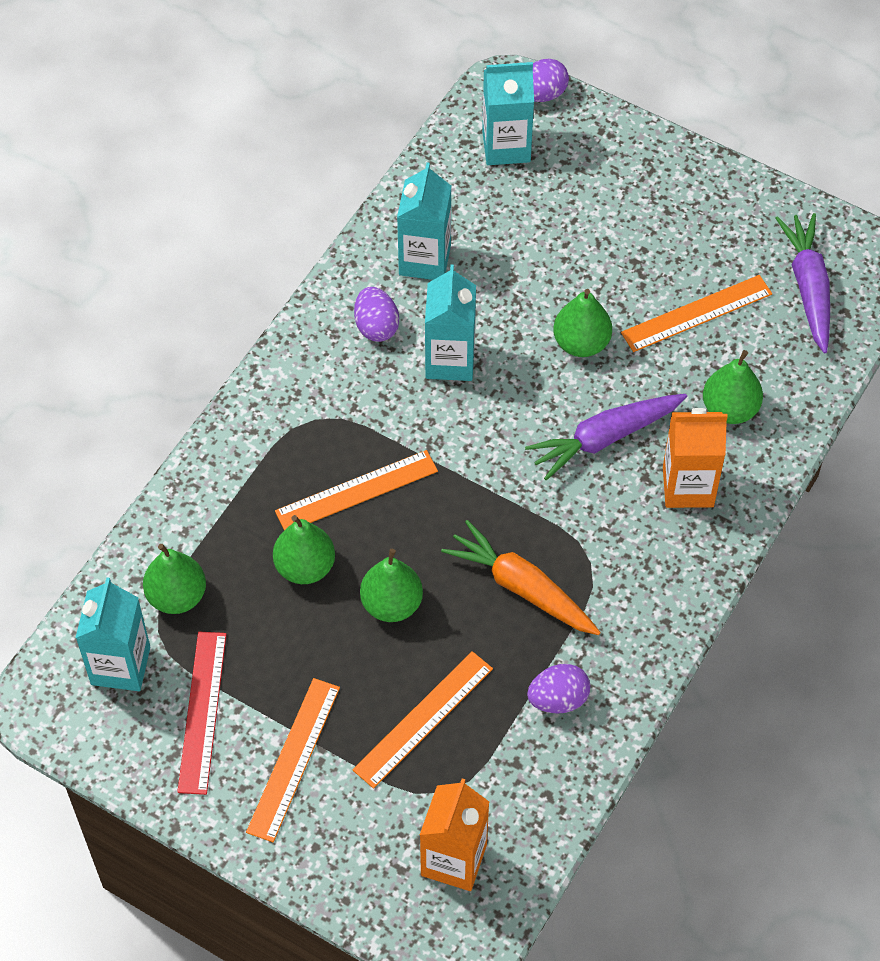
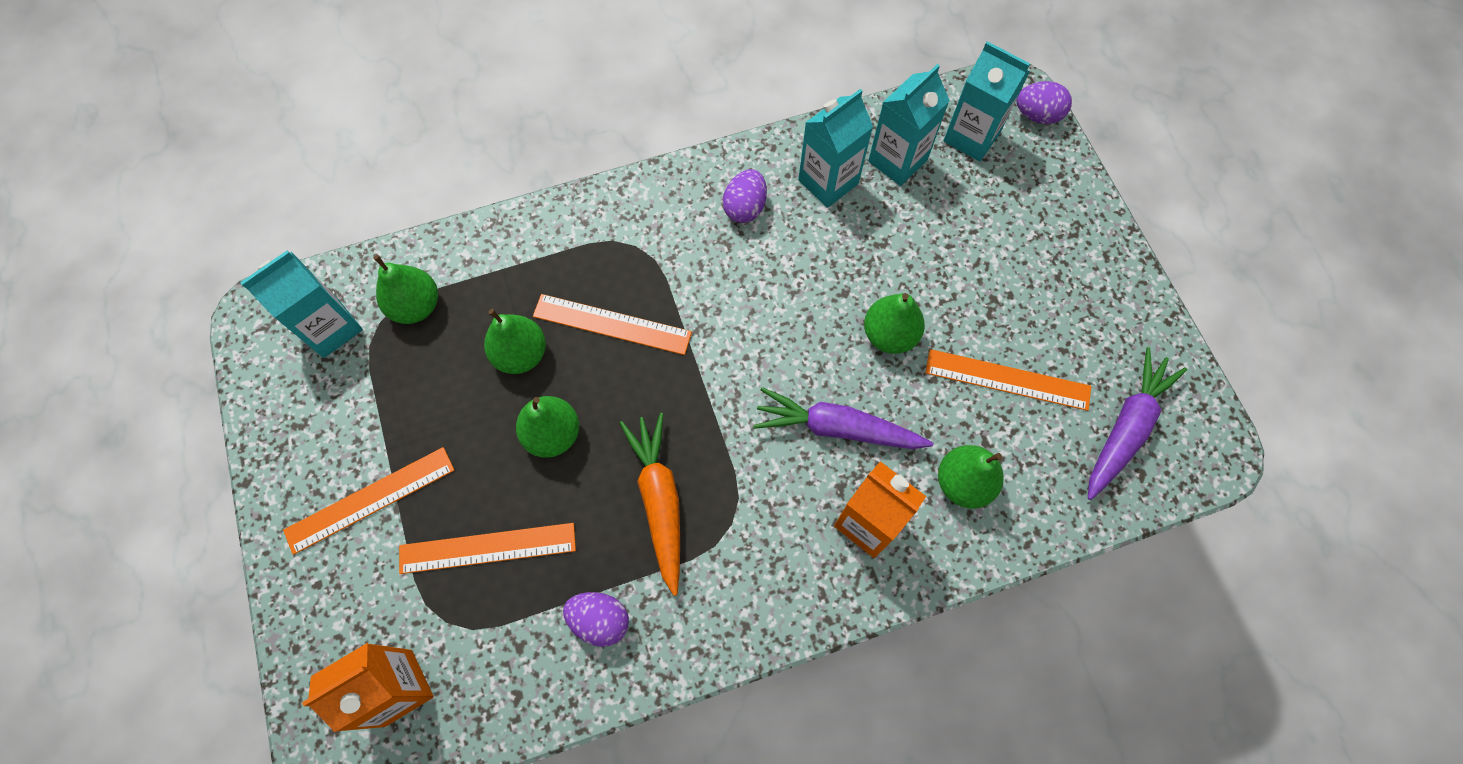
camera: 40 degrees right, 10 degrees up
(202, 712) = (347, 409): red ruler -> none
(450, 360) = (775, 273): turquoise carton -> turquoise carton (897, 160)

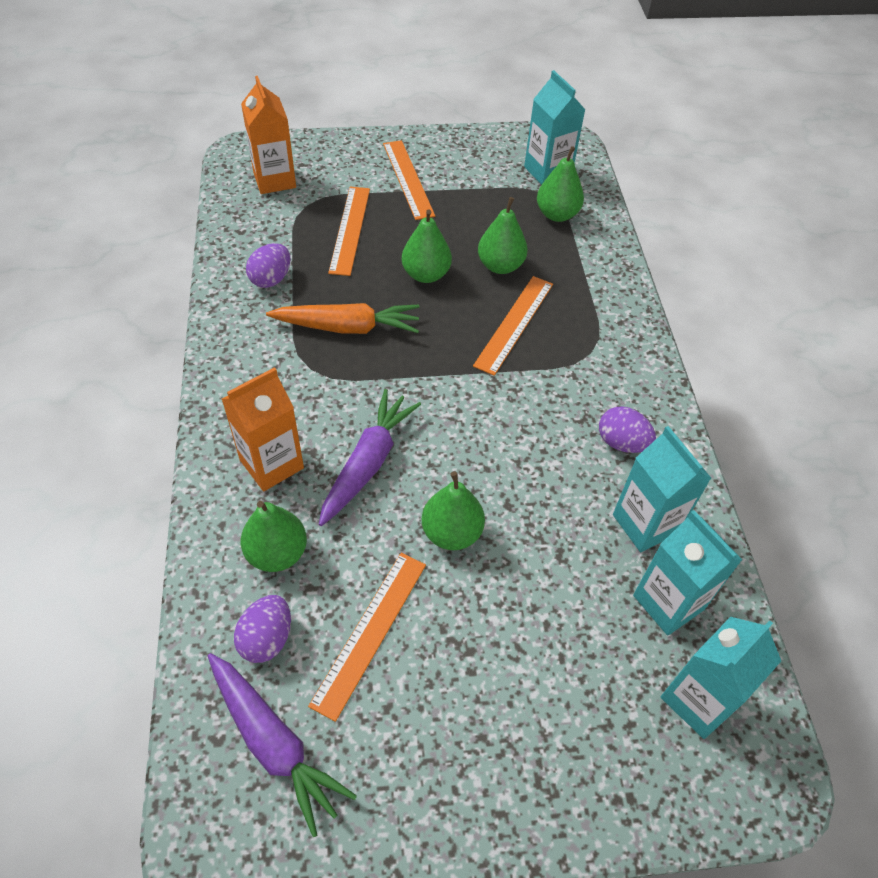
camera: 100 degrees right, 15 degrees down
(1037, 115) = (730, 802): purple egg -> purple egg (267, 638)

